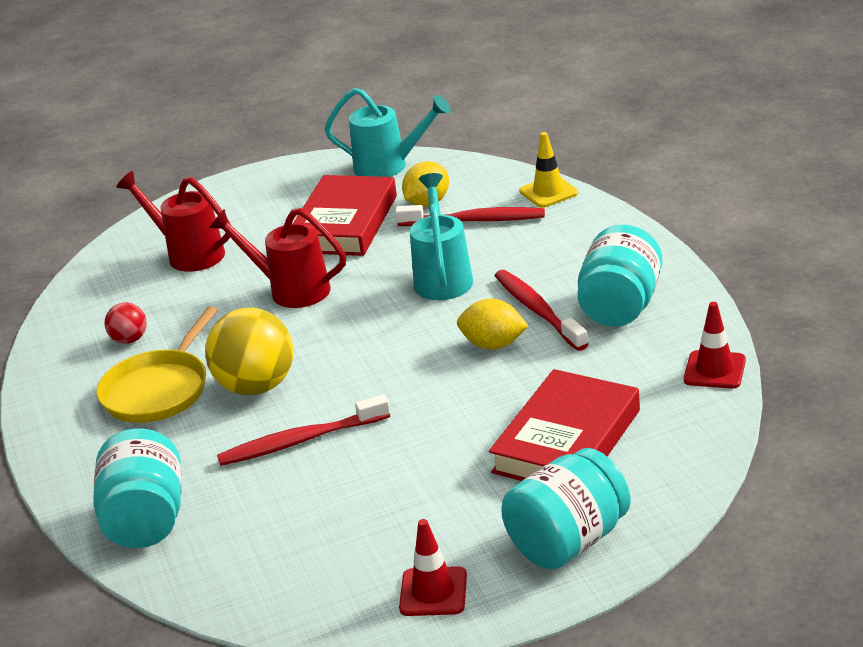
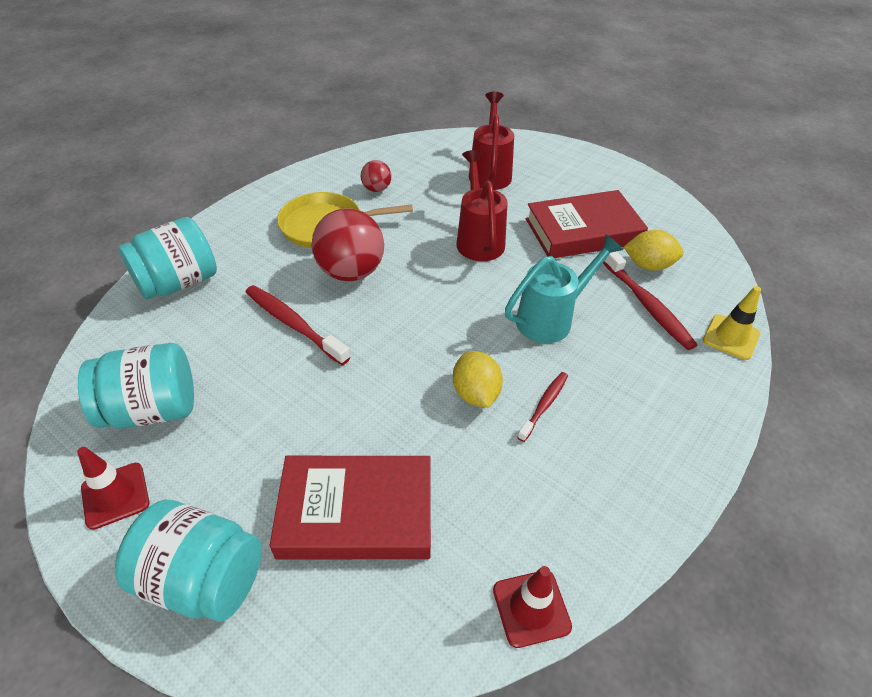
camera: 55 degrees right, 15 degrees up
(257, 386) = (351, 272): yellow ball -> red ball
(389, 166) = (679, 222): turquoise watering can -> none
(538, 311) = (544, 405): red toothbrush -> red toothbrush, size x0.60
(620, 307) = (590, 470): turquoise jar -> turquoise jar (152, 409)

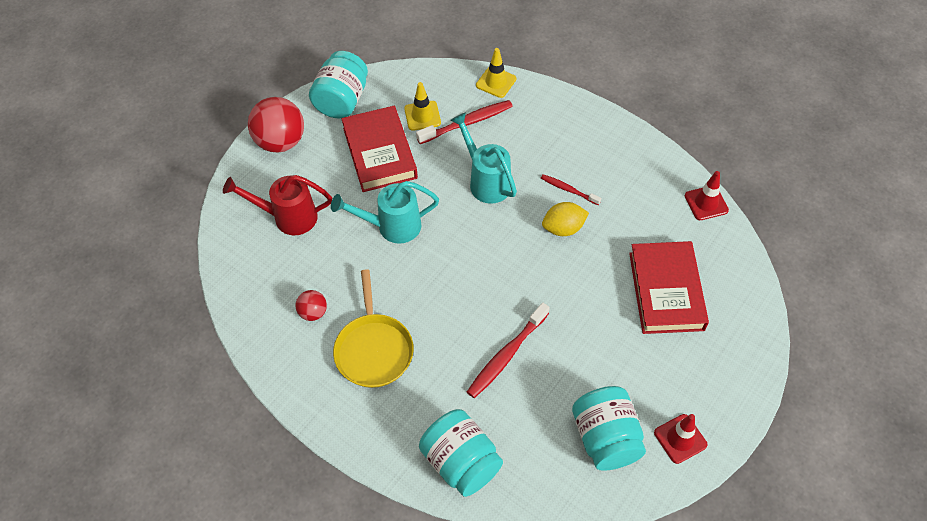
camera: 90 degrees left, 10 degrees up
(203, 578) = (724, 367): turquoise jar -> turquoise jar (342, 100)
(351, 272) = (439, 320): red ball -> red ball (281, 142)
(479, 239) = (392, 226): red watering can -> turquoise watering can
(648, 265) = (422, 116): yellow lemon -> yellow traffic cone

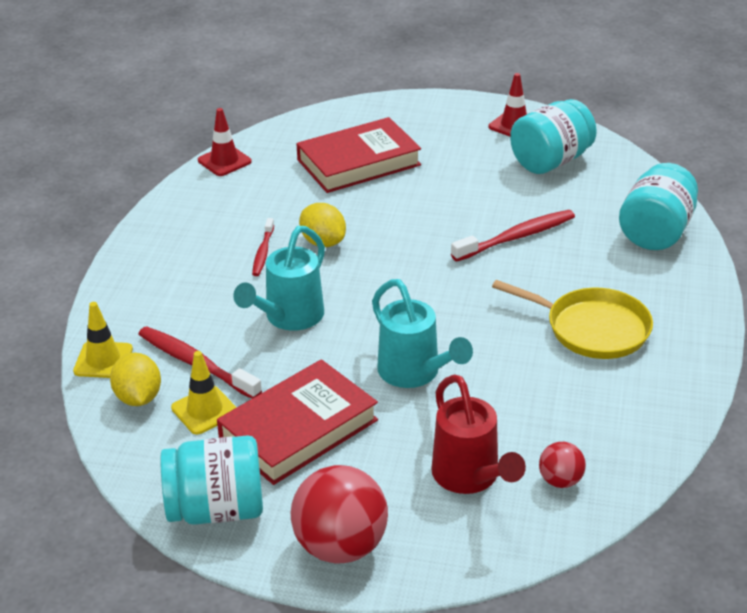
camera: 115 degrees left, 20 degrees down
(313, 312) = (589, 395): red ball -> red ball (560, 481)
(374, 350) = (592, 329): yellow pan -> yellow pan turned 60 degrees clockwise
(452, 90) = (138, 398): none -> yellow lemon
(506, 355) = (516, 237): red toothbrush -> red toothbrush turned 45 degrees counterclockwise

